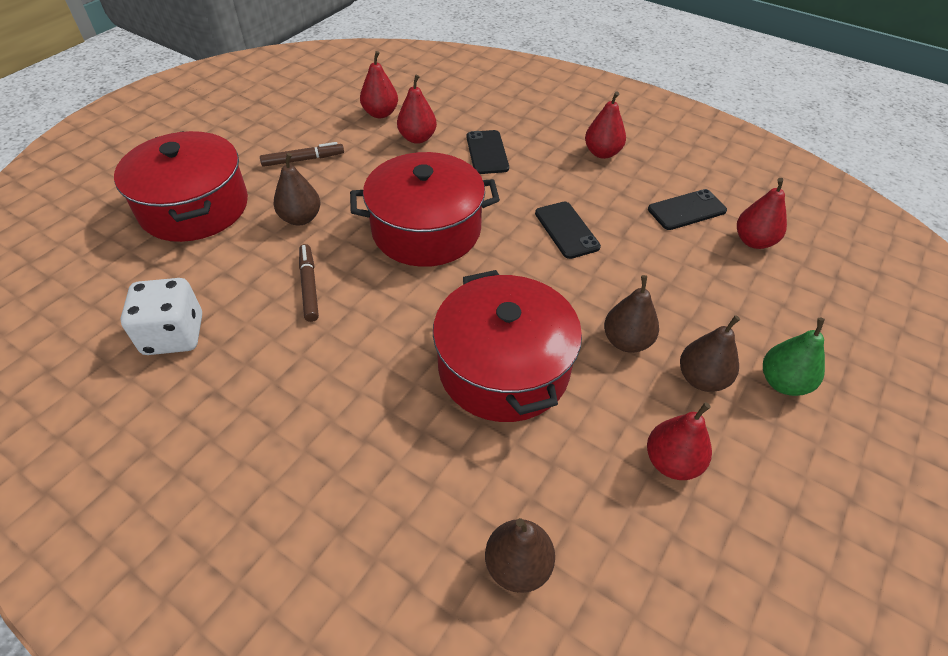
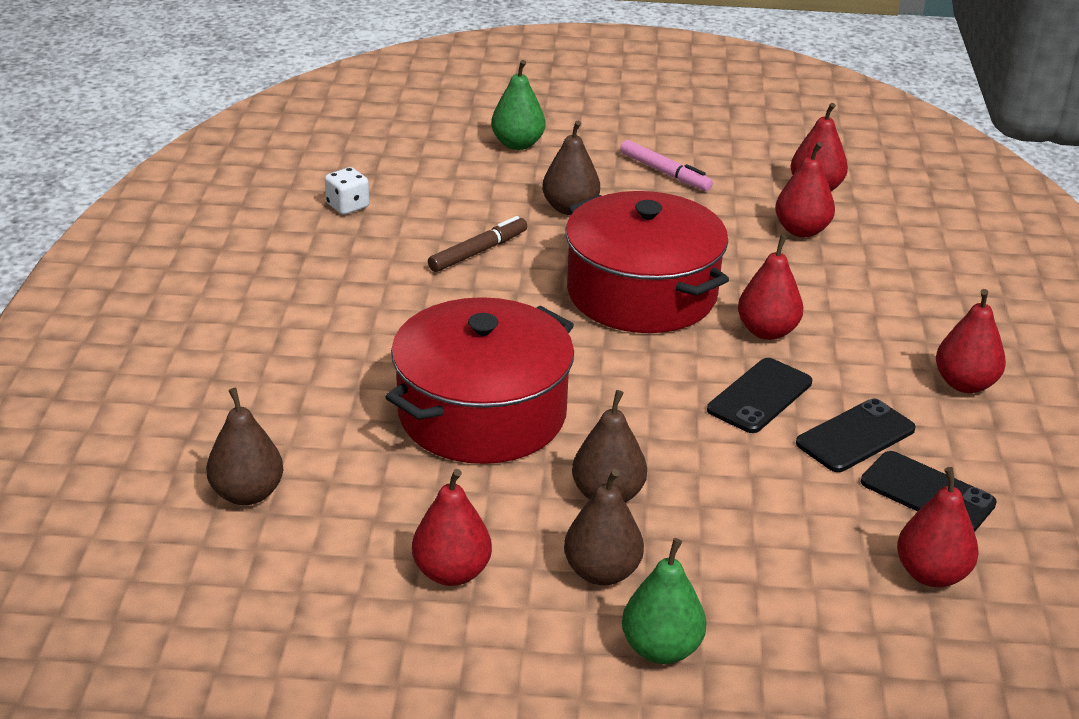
camera: 60 degrees right, 15 degrees down
(174, 335) = (347, 206): white dice -> white dice, size x0.56
(194, 207) = (517, 144): red pot -> green pear
(303, 160) = (665, 173): brown marker -> pink marker
(487, 152) = (840, 289): black phone -> black phone (855, 436)
(506, 198) = (767, 331): none -> red pear

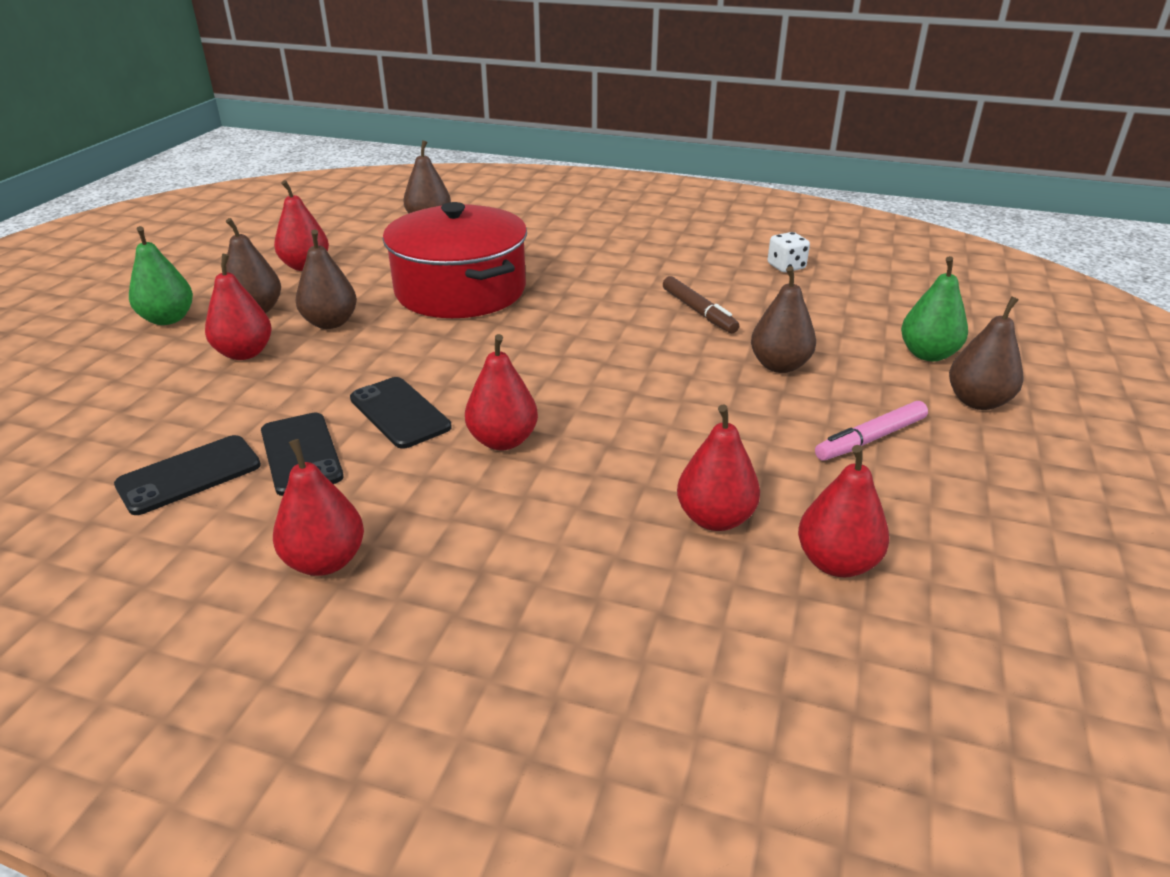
camera: 105 degrees right, 0 degrees up
(586, 130) = (977, 401): none -> brown pear
(641, 293) = (602, 380): red pot -> none
(931, 574) = (99, 446): red pear -> red pear (244, 353)

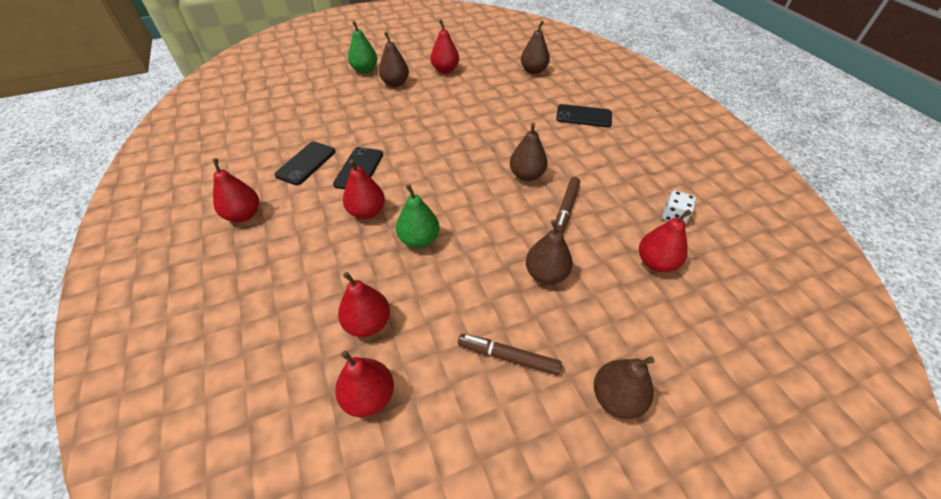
camera: 50 degrees right, 15 degrees up
(189, 475) = (269, 147): black phone -> black phone (583, 116)
(244, 353) = (361, 103): red pear -> red pear (656, 263)
(330, 323) = (407, 106): brown pear -> brown pear (526, 175)
(460, 290) = (480, 121): red pot -> none
(870, 439) = (508, 357): pink marker -> brown marker
(927, 354) = (649, 342): green pear -> green pear (419, 239)

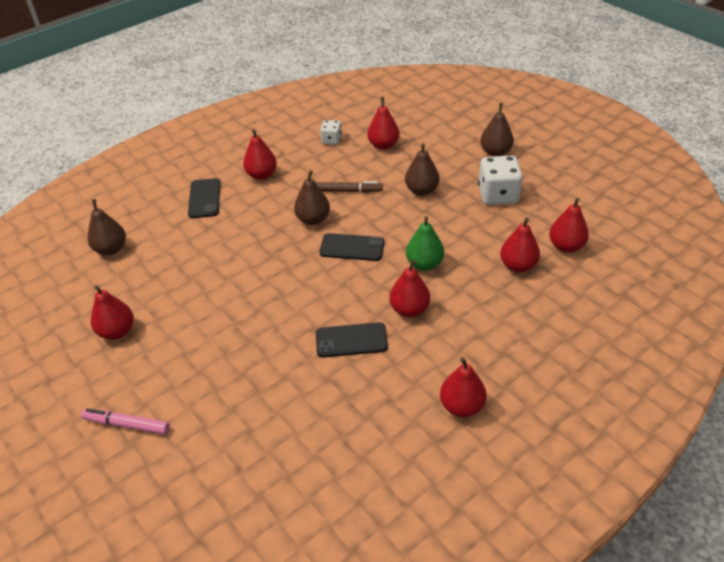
camera: 105 degrees left, 5 degrees down
(306, 163) = (360, 392): black phone -> black phone (352, 247)
(365, 70) = (127, 425): green pear -> pink marker
(395, 83) = (161, 373): brown pear -> none
(508, 357) = (498, 195): brown marker -> white dice
(612, 153) = (261, 175): none -> red pear

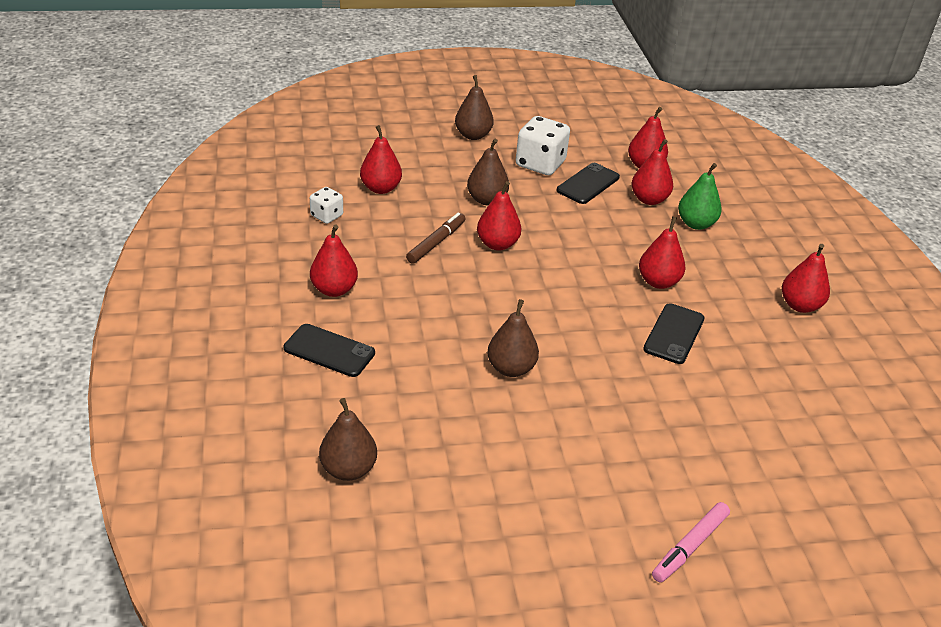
camera: 65 degrees left, 5 degrees down
(117, 331) = (522, 510): red pear -> red pear (497, 244)
(313, 219) = (461, 285): brown pear -> brown pear (511, 368)
(352, 247) = (535, 278): black phone -> black phone (588, 184)
(424, 264) = (601, 246): green pear -> green pear (696, 224)

